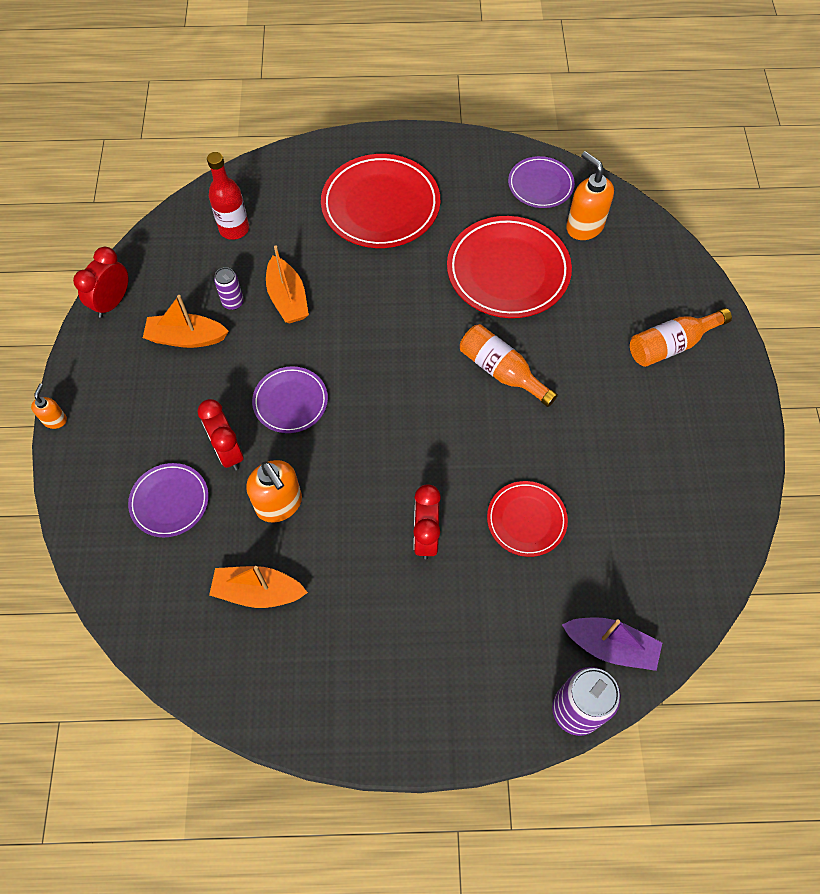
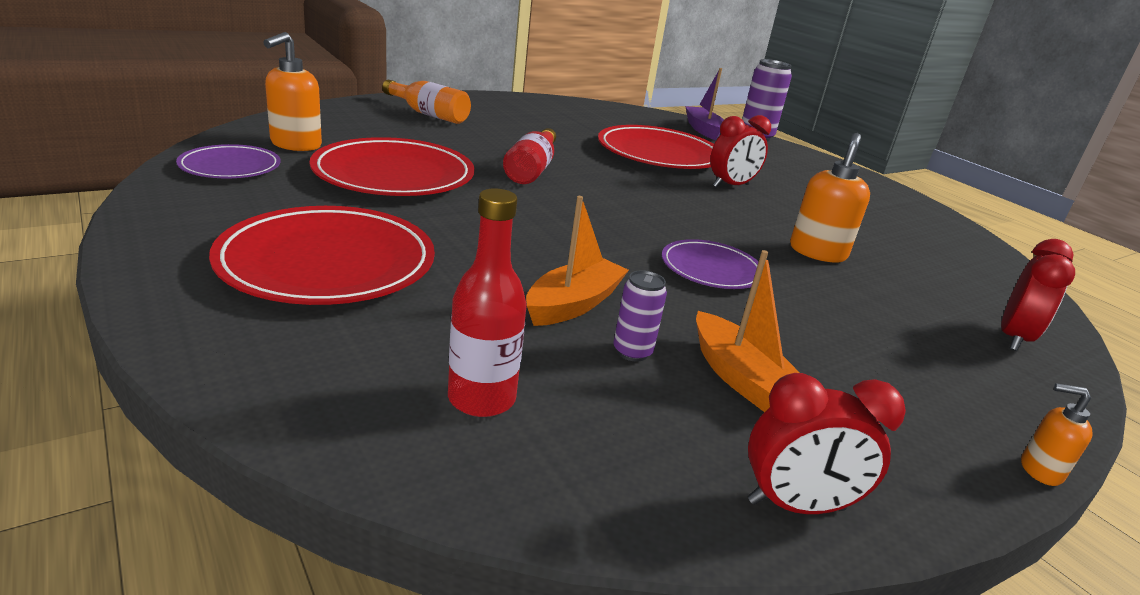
camera: 125 degrees left, 35 degrees down
(55, 420) = (1040, 470): orange soap dispenser -> orange soap dispenser turned 45 degrees clockwise
(169, 501) = (928, 318): purple plate -> none
(228, 452) = (822, 295): red clock -> red clock (1013, 338)
(258, 592) = (897, 246): orange boat -> none
(501, 371) = (531, 170): orange bottle -> red bottle
(526, 520) = (659, 154): red plate -> red plate, size x1.78

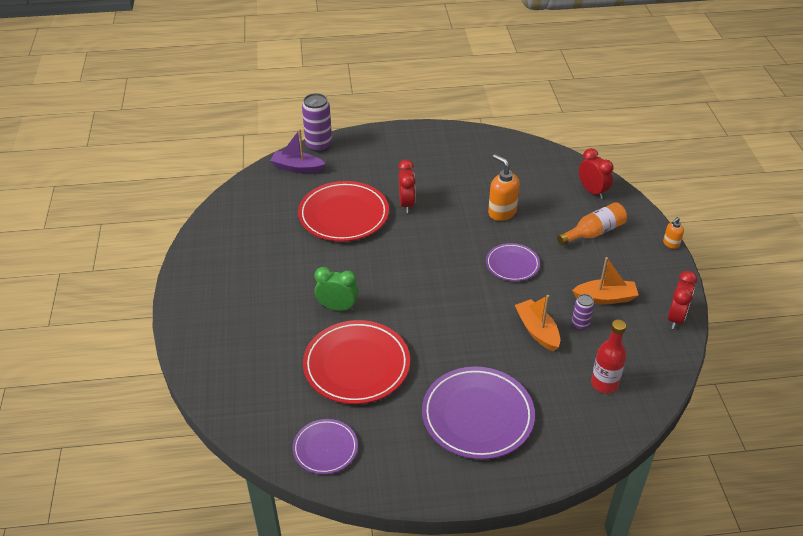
camera: 60 degrees left, 15 degrees up
(295, 145) = (286, 409): orange soap dispenser -> none
(327, 263) = (477, 416): red plate -> purple plate
(429, 114) = (228, 319): orange bottle -> orange bottle (594, 232)
(492, 159) = (337, 307): none -> green clock
(531, 170) = (361, 293): red bottle -> none

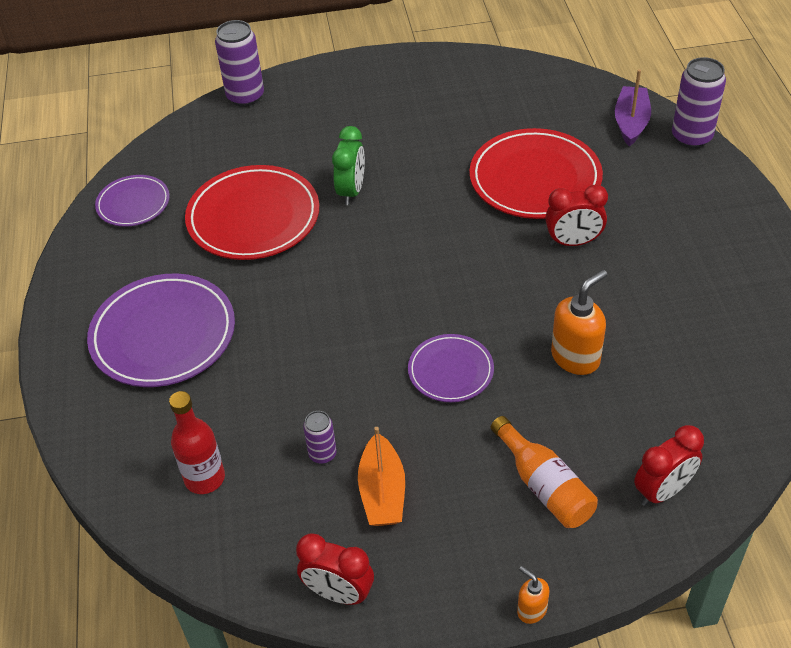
camera: 90 degrees right, 5 degrees up
(199, 375) = (245, 97): none -> purple can
(537, 330) = (310, 400): orange boat -> none

